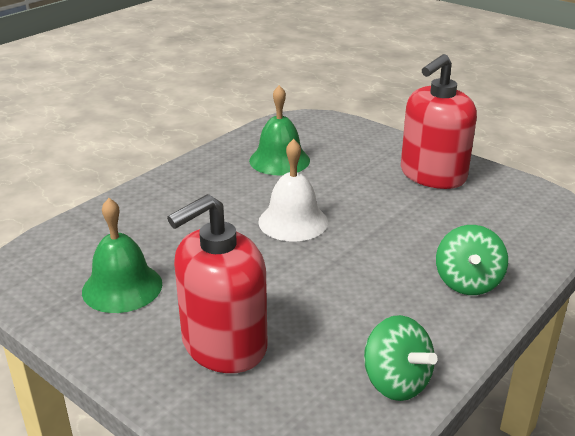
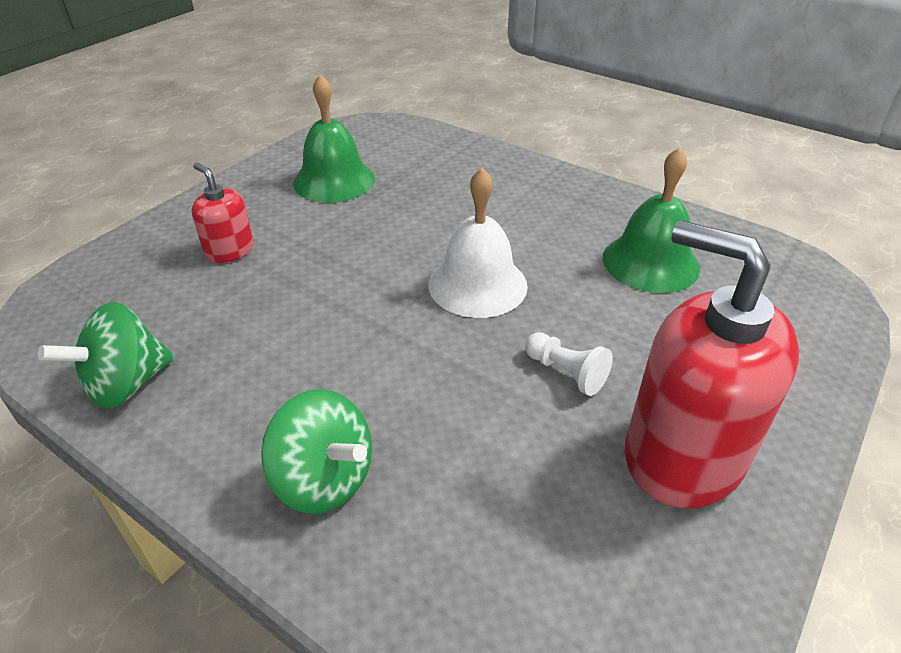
camera: 85 degrees right, 10 degrees up
(224, 344) = (229, 250): red soap dispenser -> red soap dispenser, size x0.49
(377, 199) = (566, 372): none -> white pawn
(467, 282) = (324, 479): green spinning top -> green spinning top turned 150 degrees counterclockwise

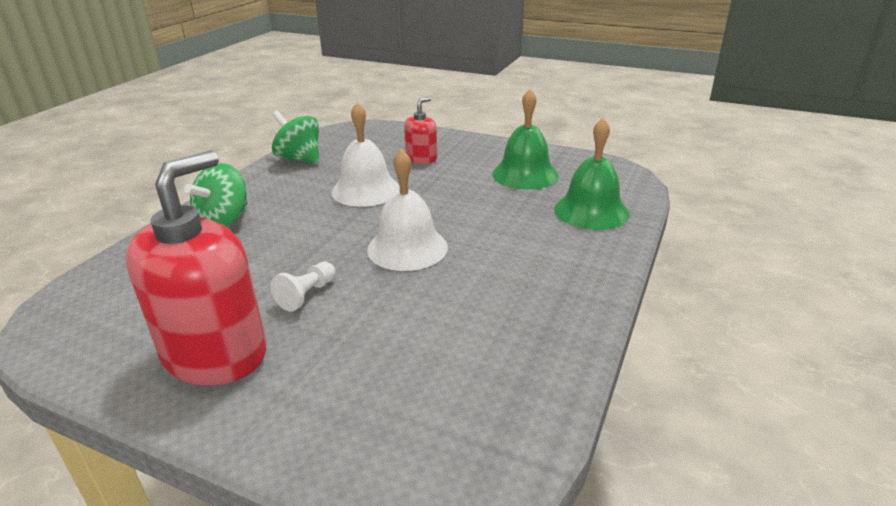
camera: 80 degrees right, 10 degrees down
(302, 310) = (366, 190): none -> white bell
(650, 262) = (467, 339): green bell -> green bell (591, 211)

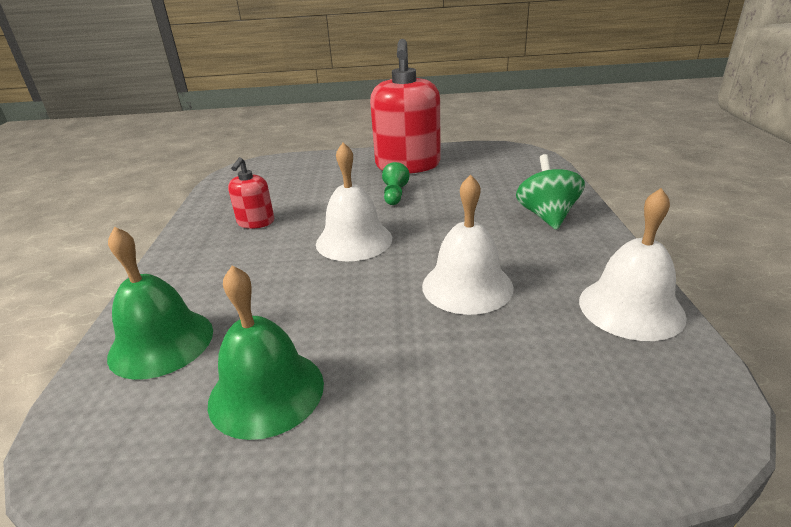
camera: 155 degrees right, 0 degrees up
(299, 159) = (631, 308): green spinning top -> white bell
(307, 295) = (394, 195): white pawn -> green pawn
(421, 158) = (461, 374): red soap dispenser -> red soap dispenser (256, 222)

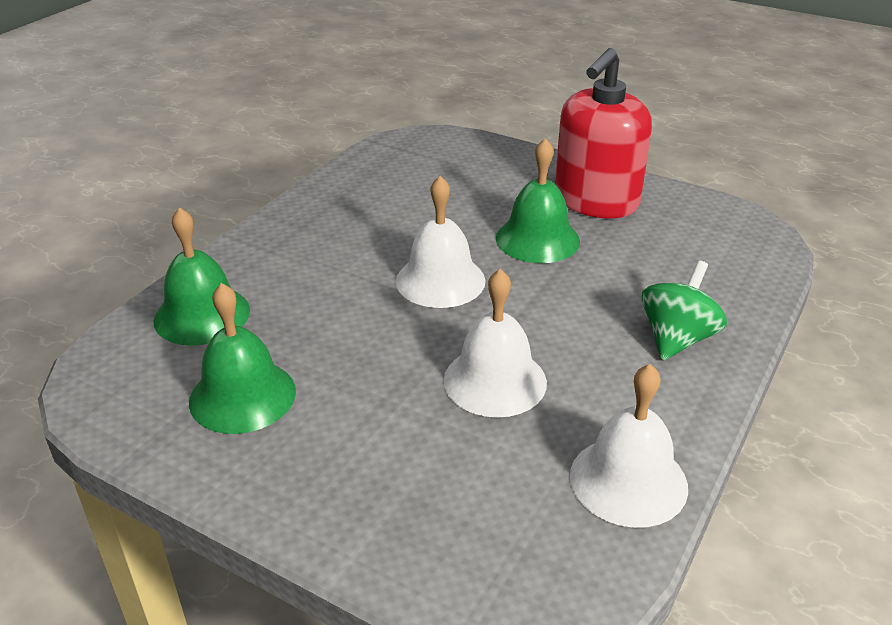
camera: 30 degrees right, 5 degrees up
(256, 222) = (369, 218): red soap dispenser -> none
(394, 195) = (537, 239): green pawn -> green bell

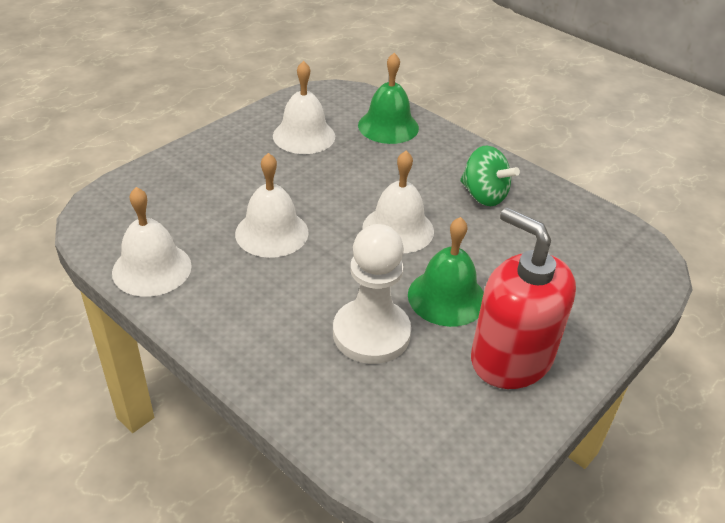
camera: 100 degrees right, 5 degrees up
(242, 396) = (304, 136): green bell -> white bell
(619, 278) = (371, 333): none -> white pawn
(677, 338) = (276, 343): green spinning top -> green spinning top (484, 195)

